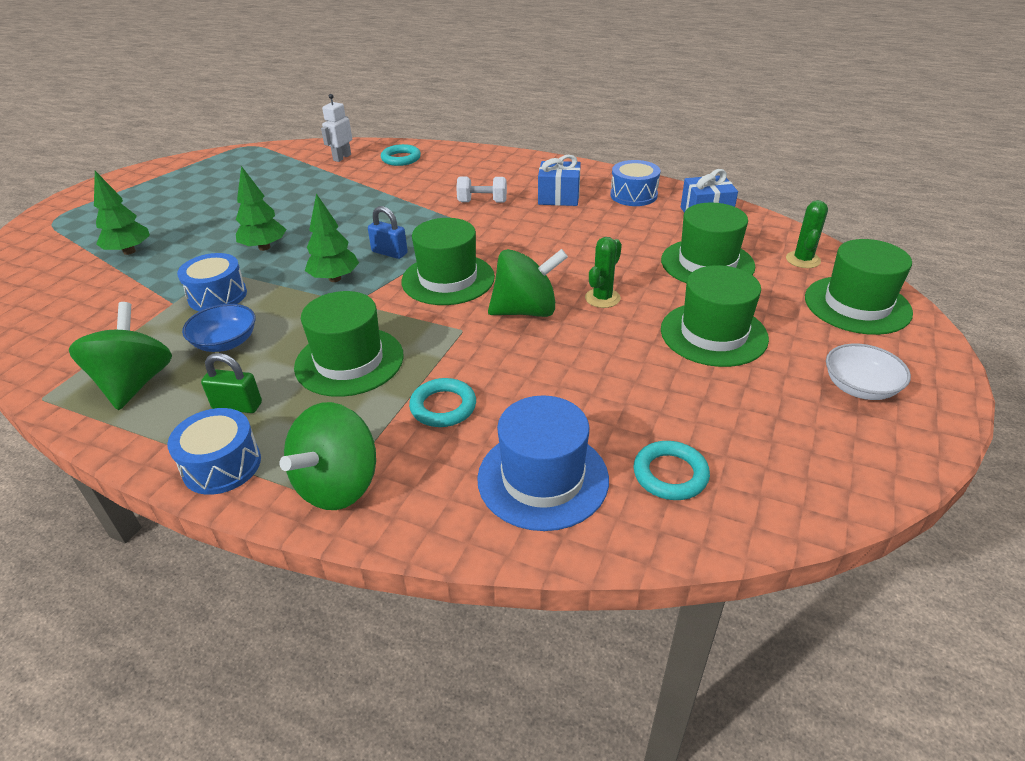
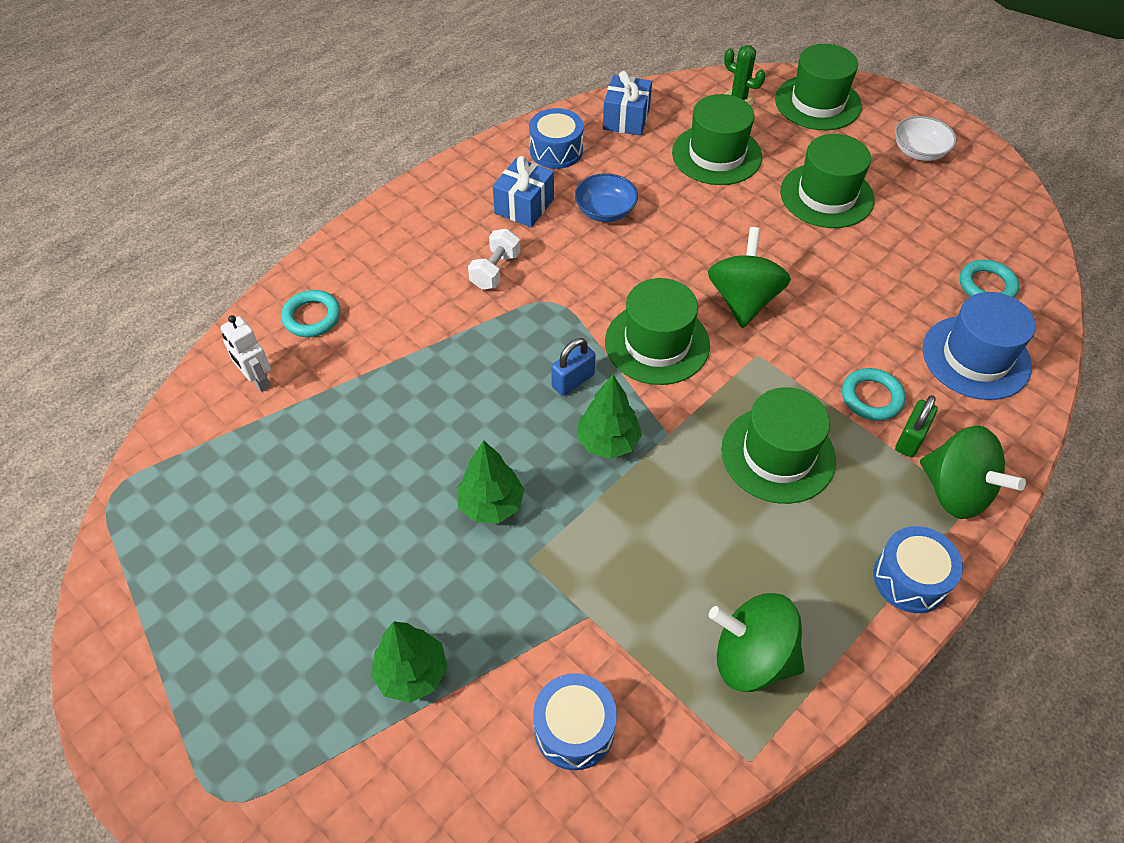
camera: 70 degrees left, 15 degrees up
(217, 296) = (593, 565): blue drum -> blue drum (574, 729)
(226, 342) = (702, 563): blue bowl -> blue bowl (605, 211)
(237, 406) = (823, 560): green padlock -> green padlock (910, 439)
(602, 298) = (744, 242): green cactus -> none

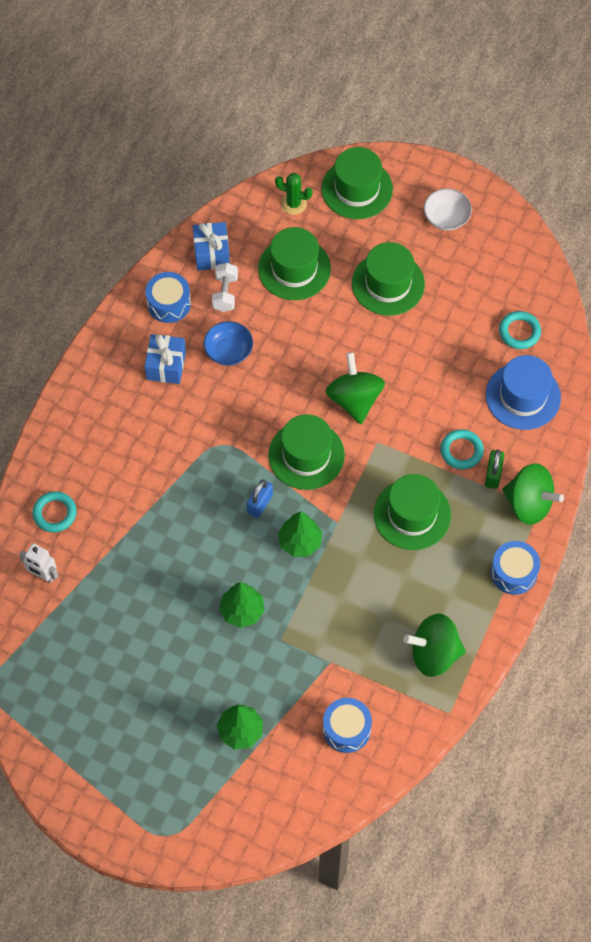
camera: 20 degrees left, 10 degrees up
(495, 271) = (169, 431): white dumbbell -> white dumbbell (225, 293)

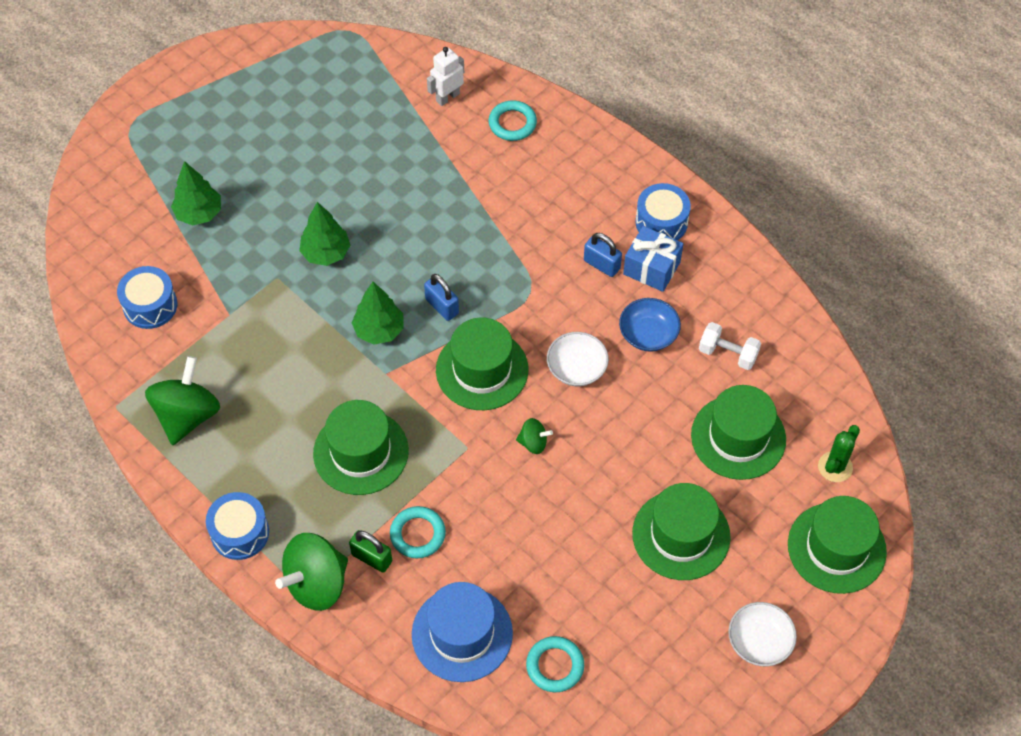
camera: 110 degrees right, 5 degrees down
(169, 303) = (733, 293): blue drum -> blue drum (661, 222)
(176, 401) = (601, 264): none -> blue padlock
(211, 253) = (789, 356): blue gift -> none
(278, 390) = (576, 368): none -> white bowl
(354, 399) = (533, 443): green spinning top -> green spinning top, size x0.48

